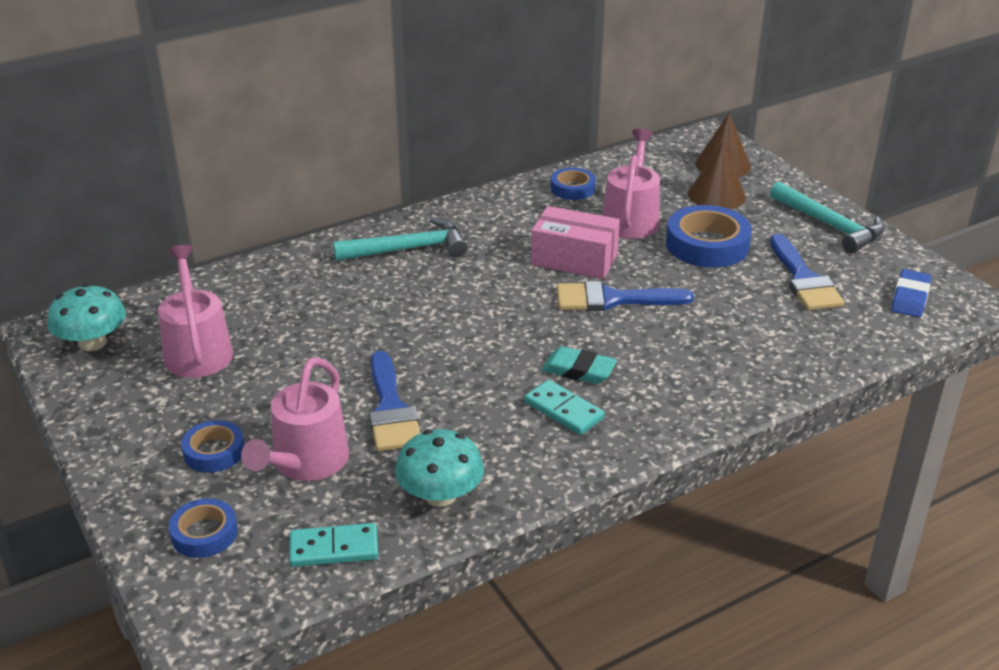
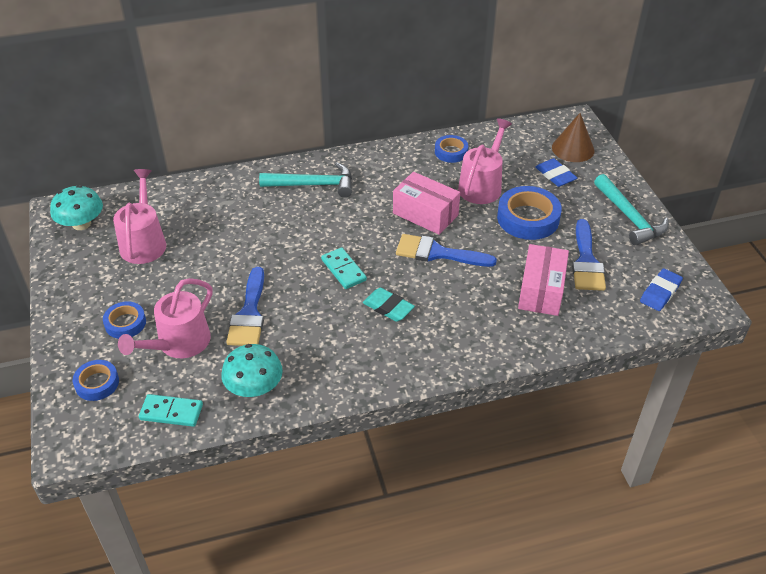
camera: 15 degrees right, 10 degrees up
(564, 410) = (364, 338): turquoise domino -> turquoise domino (343, 270)
(716, 195) = (555, 175): brown cone -> blue eraser
(765, 319) = (541, 291): none -> pink box

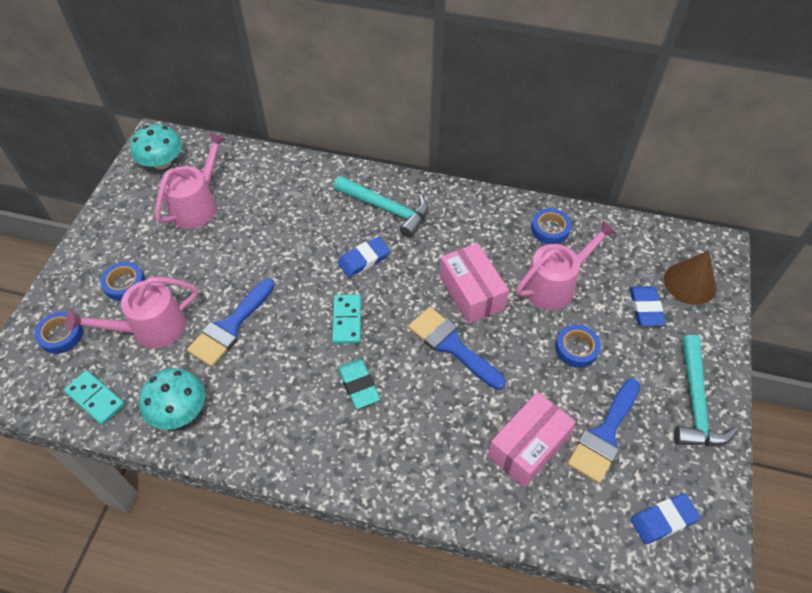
camera: 30 degrees right, 10 degrees up
(323, 225) = (364, 259): none -> blue eraser
(528, 218) = (576, 348): blue tape -> blue tape, size x0.58

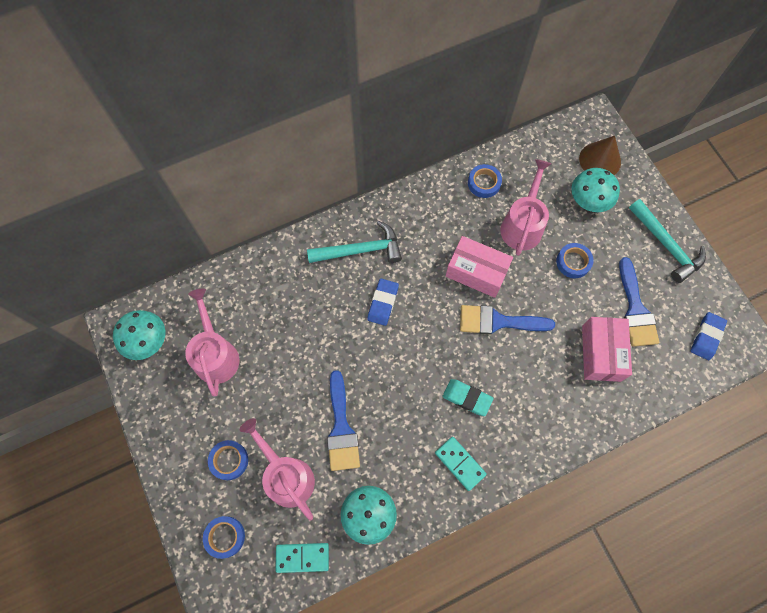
camera: 40 degrees left, 15 degrees up
(151, 328) = (286, 476): pink watering can -> pink watering can turned 120 degrees clockwise
(347, 320) = (415, 358): turquoise domino -> turquoise domino (460, 463)
(645, 308) = (589, 200): blue eraser -> turquoise mushroom

